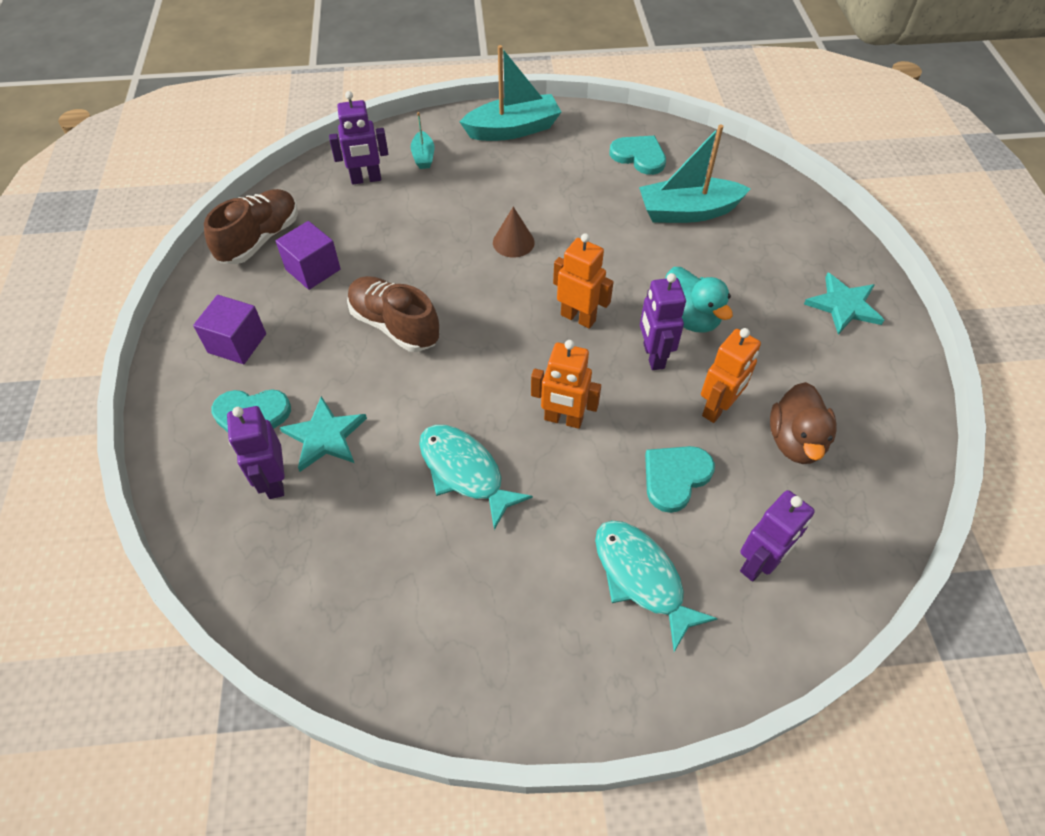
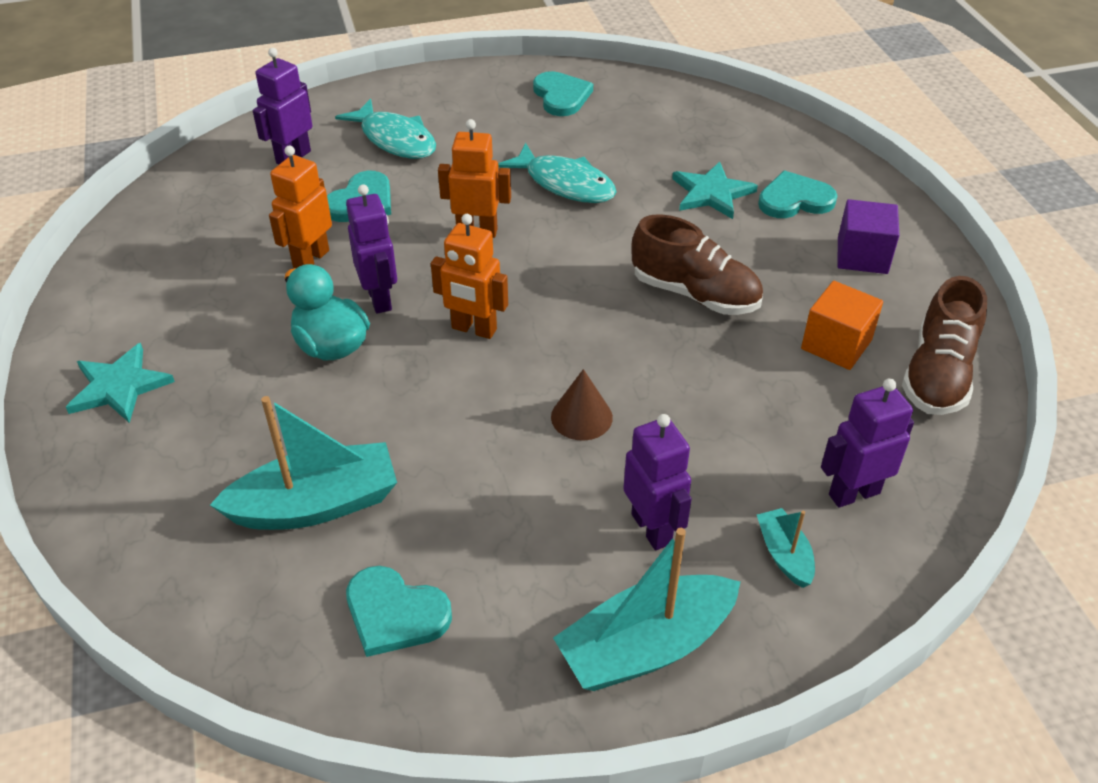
camera: 170 degrees right, 10 degrees down
(274, 481) = (737, 160): purple robot -> purple robot (652, 528)
(313, 269) = (836, 344): purple cube -> orange cube
(426, 636) = (561, 96): none -> turquoise heart
(795, 441) = (233, 241): brown duck -> none

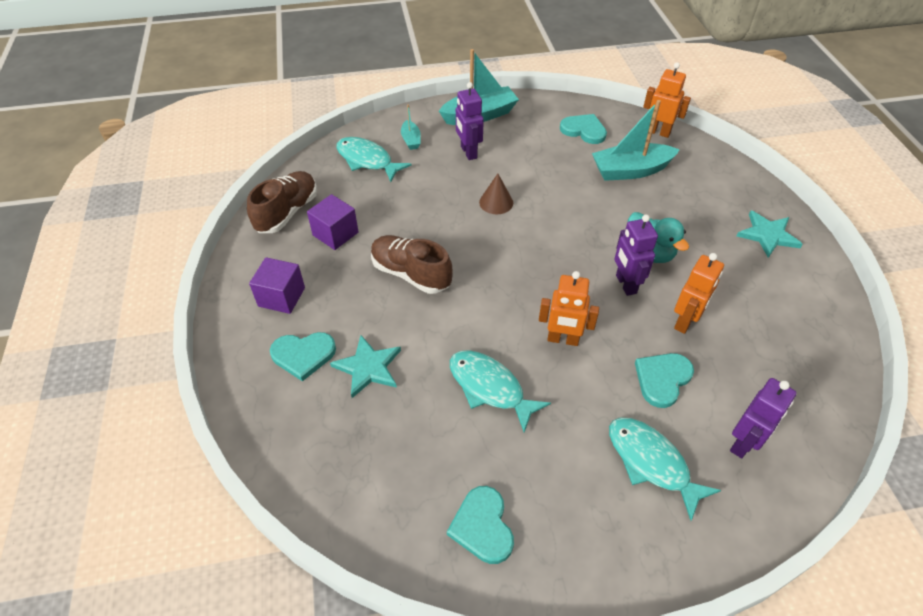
camera: 175 degrees left, 5 degrees up
(474, 329) = (559, 258): orange robot -> orange robot (658, 132)
(836, 344) = (335, 234): orange cube -> purple cube
(853, 493) = (367, 160): purple robot -> turquoise fish

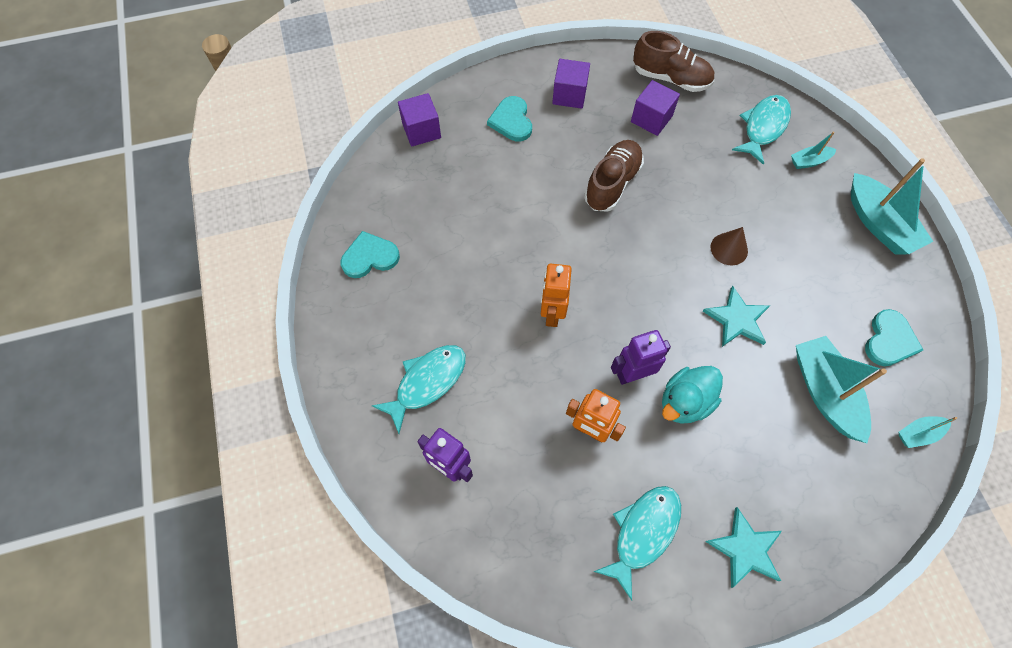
camera: 85 degrees right, 15 degrees up
(291, 457) = (421, 131): none -> purple cube
(368, 367) = (504, 166): turquoise star -> turquoise star (737, 319)
(468, 152) = (805, 217): purple robot -> none
(490, 388) = (492, 255): turquoise fish -> turquoise fish (643, 532)
(658, 132) = (918, 434): orange robot -> turquoise boat
(662, 379) = (515, 400): turquoise heart -> none

